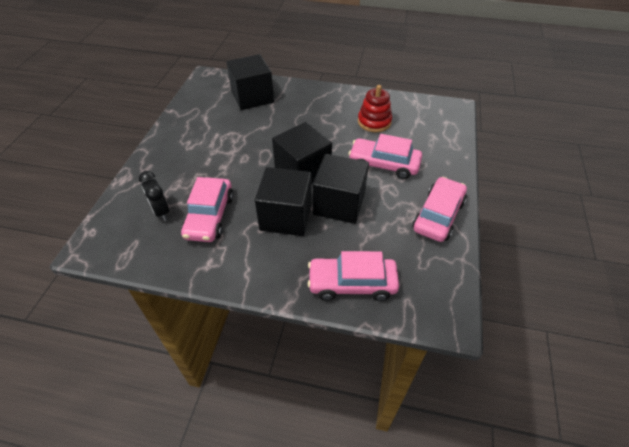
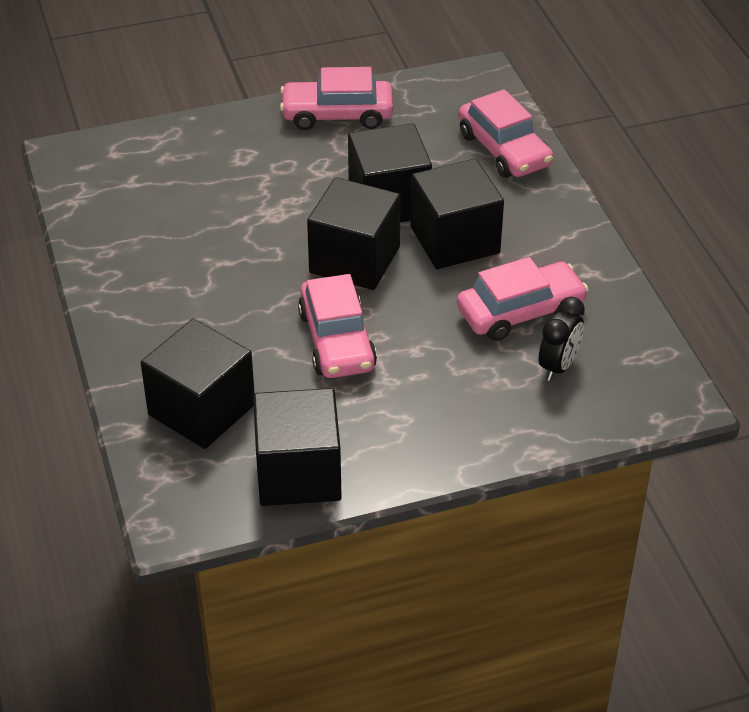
camera: 120 degrees left, 5 degrees down
(195, 109) = (298, 473): none -> black cube
(374, 122) = (170, 228): red stacking toy -> none
(384, 164) = (272, 186): pink car -> pink car (337, 340)

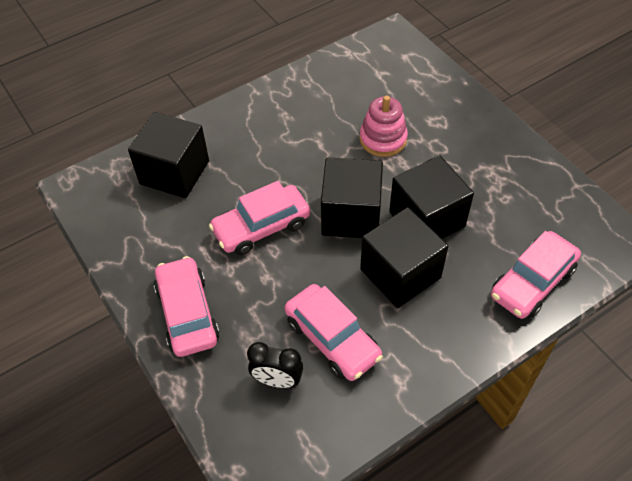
camera: 75 degrees right, 10 degrees up
(248, 206) = (383, 139): none -> pink stacking toy
(298, 473) = (128, 239): black cube -> none
(337, 115) = (514, 161): pink car -> pink car (187, 313)

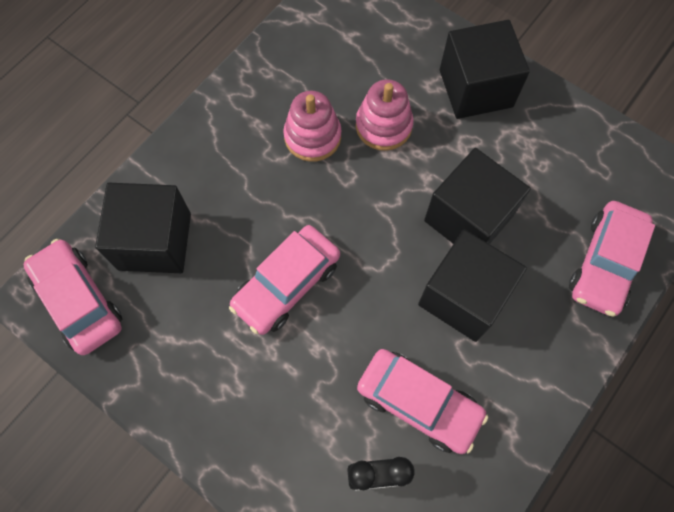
camera: 20 degrees left, 15 degrees up
(187, 313) = (243, 424): pink car -> pink car (79, 301)
(323, 133) = (312, 136): none -> pink stacking toy
(351, 215) = (383, 238): black cube -> black cube (476, 88)

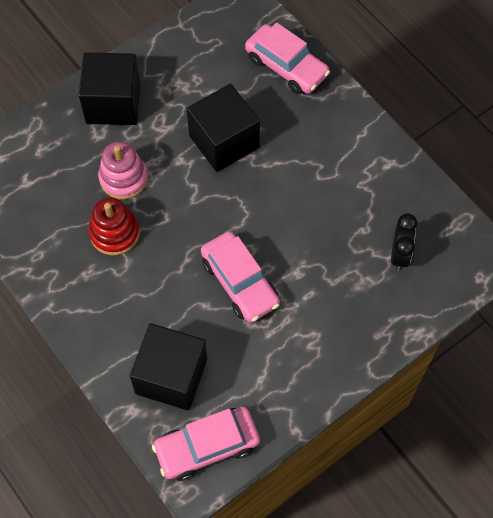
camera: 75 degrees left, 5 degrees down
(312, 136) = (114, 233): pink stacking toy -> red stacking toy
(419, 403) = (355, 214): pink car -> none
(463, 296) = (285, 163): black cube -> none

